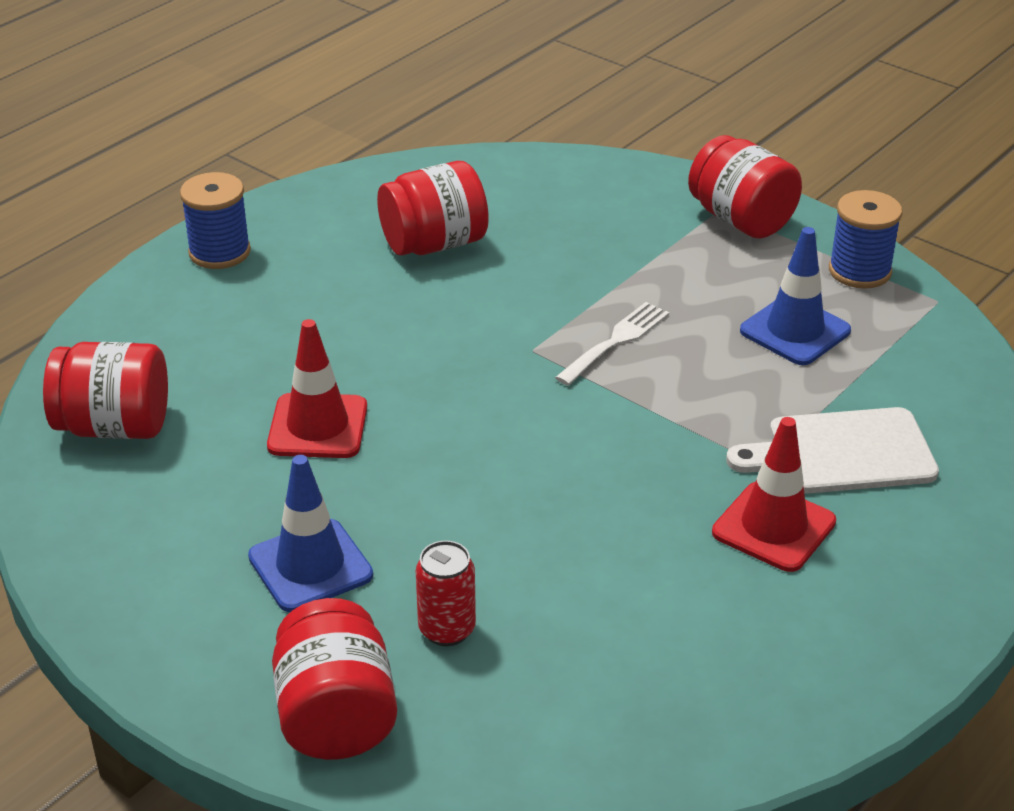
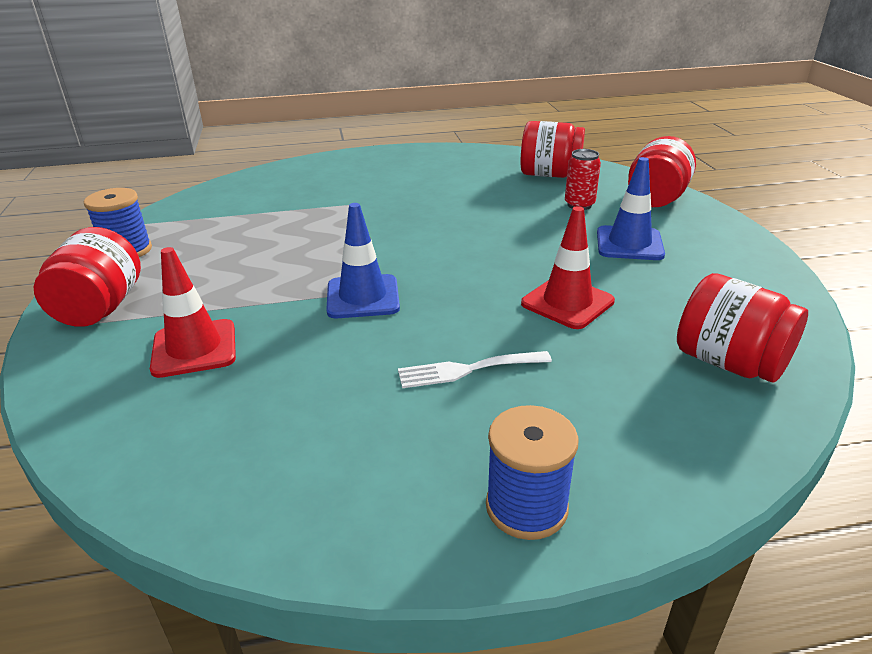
camera: 140 degrees left, 5 degrees down
(434, 244) = (319, 401): red jar -> red jar (549, 175)
(616, 341) = (321, 273): white fork -> white fork (467, 370)
(773, 527) = (391, 187): red traffic cone -> red traffic cone (194, 348)
(795, 331) = (226, 240): blue traffic cone -> blue traffic cone (363, 297)
(842, 453) = (315, 195): white cutting board -> none

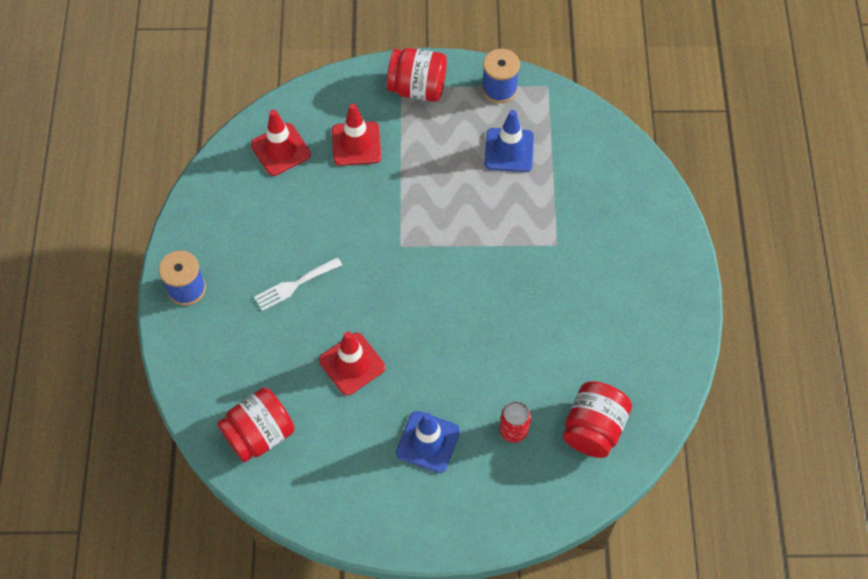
camera: 100 degrees right, 30 degrees up
(191, 432) = (280, 149): none -> red traffic cone
(363, 297) = (393, 237): blue traffic cone -> blue traffic cone (509, 150)
(467, 370) = (294, 285): white fork -> white fork turned 120 degrees counterclockwise
(656, 199) = (512, 505): red jar -> none

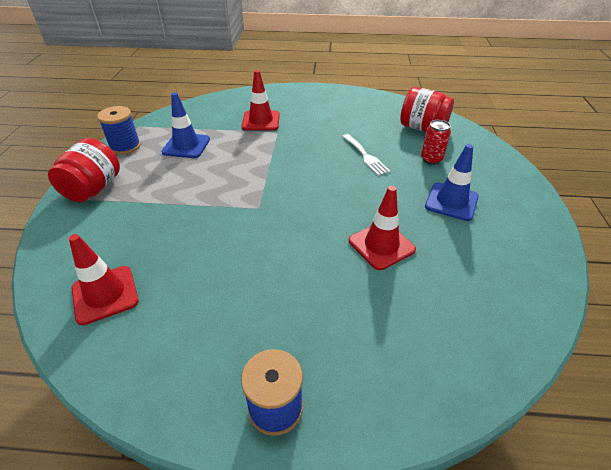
camera: 85 degrees left, 20 degrees down
(259, 434) = (474, 325): red jar -> none
(294, 285) = (288, 287): white fork -> white fork (365, 156)
(356, 144) = (132, 231): red traffic cone -> red traffic cone (261, 121)

